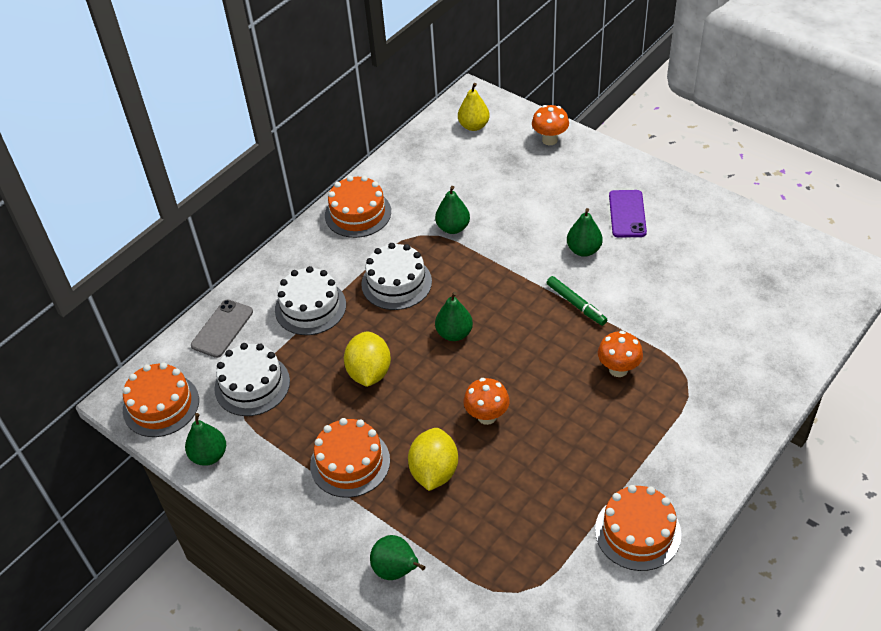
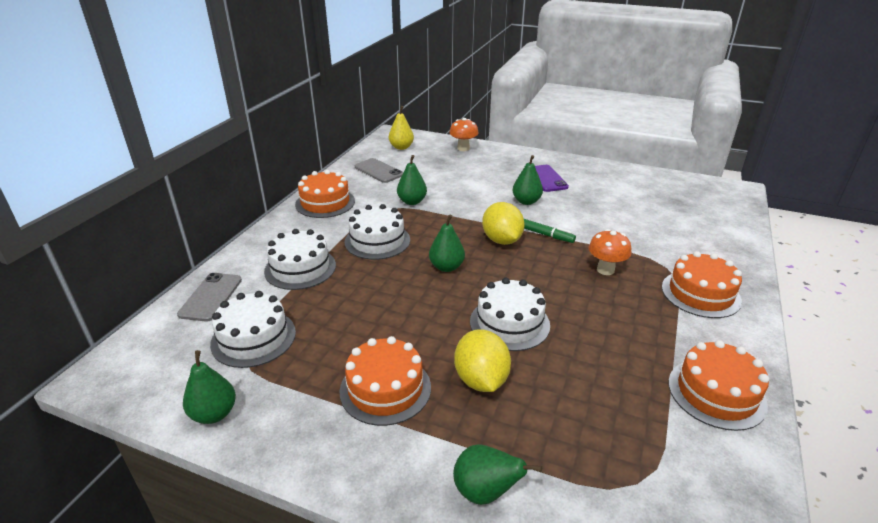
camera: 20 degrees left, 15 degrees down
(161, 405) = (146, 374): orange cake -> orange cake (700, 294)
(369, 372) = (377, 308): yellow lemon -> yellow lemon (501, 240)
(432, 167) = (378, 171): none -> grey phone
(487, 416) = (509, 323): orange mushroom -> white cake

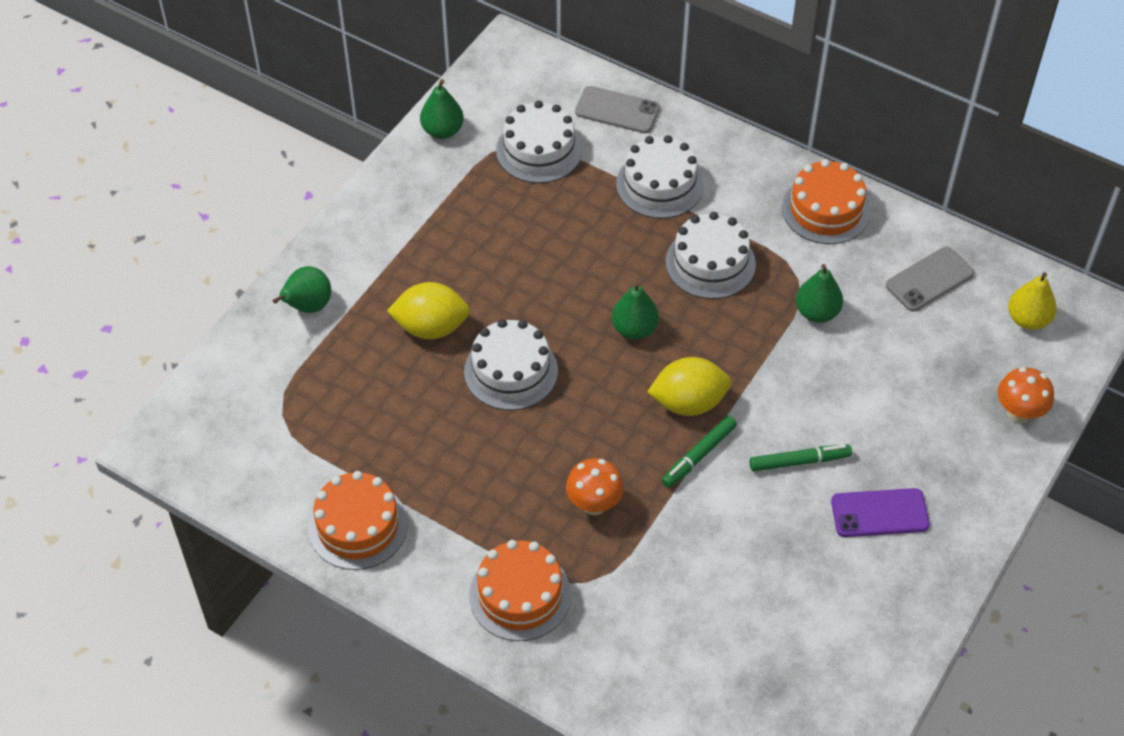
camera: 100 degrees right, 20 degrees up
(385, 389) = (439, 251): orange cake -> none
(526, 201) = (799, 461): green pear -> green marker

